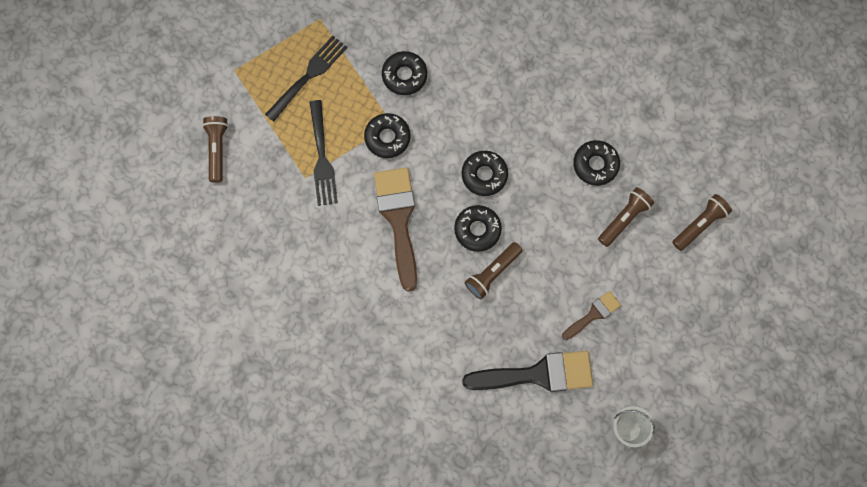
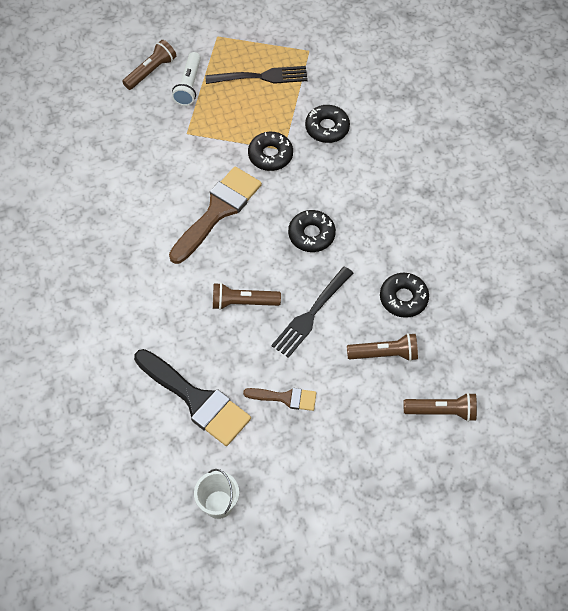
camera: 45 degrees right, 15 degrees down
(261, 135) = (189, 85): none -> white flashlight
(322, 157) = (212, 131): black fork -> black fork (311, 314)
(477, 230) = (265, 265): black donut -> none

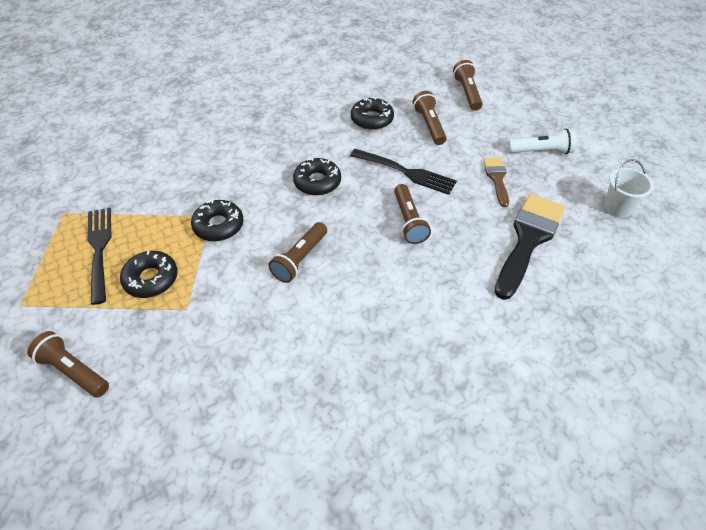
camera: 100 degrees left, 10 degrees down
(189, 85) = (105, 321): white flashlight -> white flashlight (541, 151)
(218, 211) = (300, 259): brown brush -> brown flashlight
(327, 128) = (180, 186): black donut -> black donut (151, 279)

